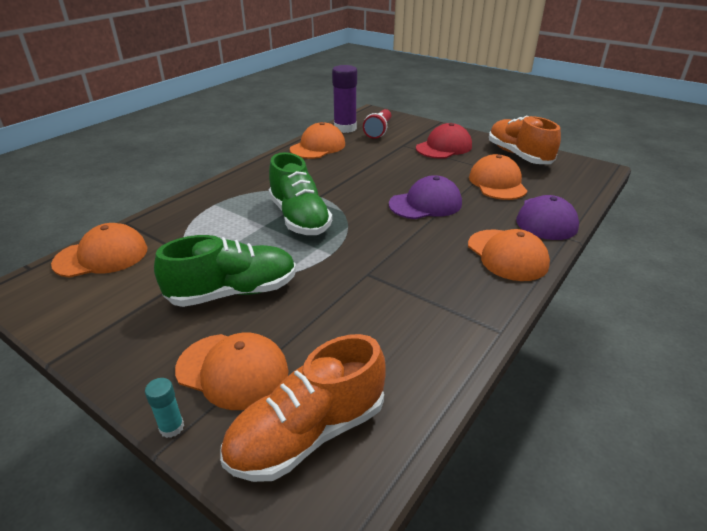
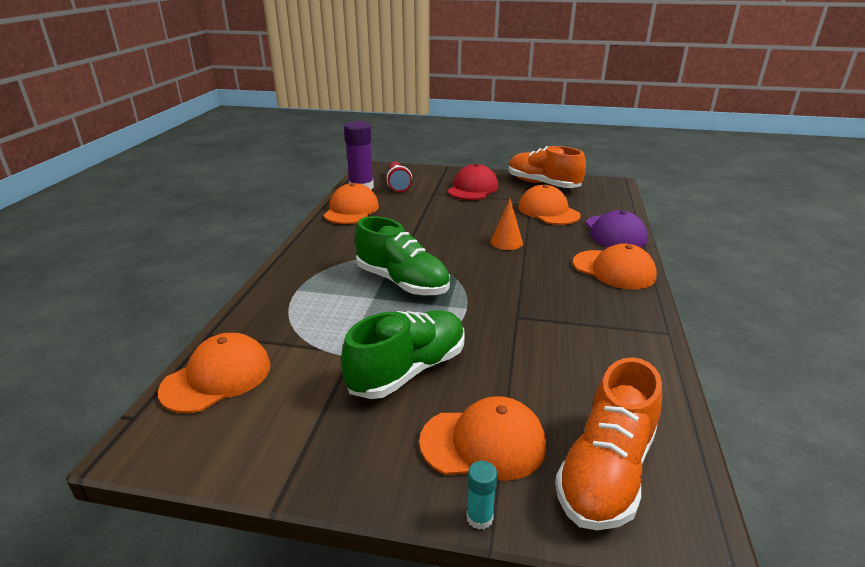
camera: 25 degrees left, 5 degrees down
(425, 204) = (506, 242): purple cap -> orange cone

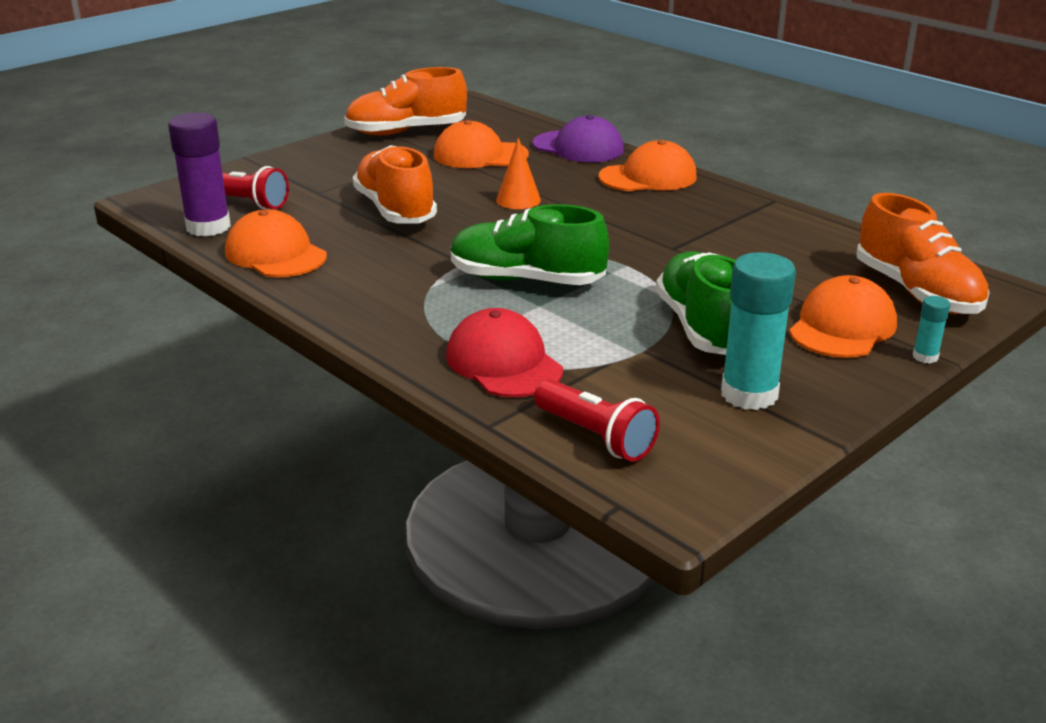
camera: 55 degrees left, 0 degrees up
(217, 377) = (595, 436): orange cap -> red flashlight
(323, 427) = (749, 394): none -> turquoise glue stick
(402, 282) = (526, 280): green shoe -> green shoe turned 150 degrees counterclockwise
(440, 217) = (395, 210): none -> orange shoe
(473, 188) = (347, 167): red cap -> red cap (504, 363)

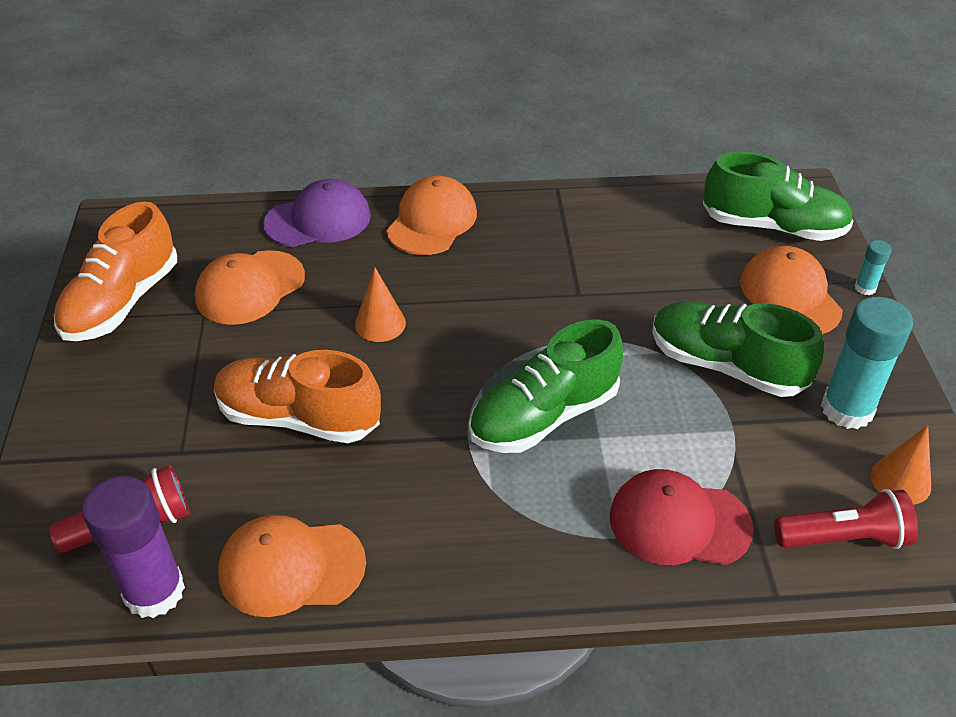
camera: 50 degrees left, 15 degrees up
(706, 444) = (900, 480): none -> orange cone
(916, 292) = (772, 227): orange shoe -> green shoe

